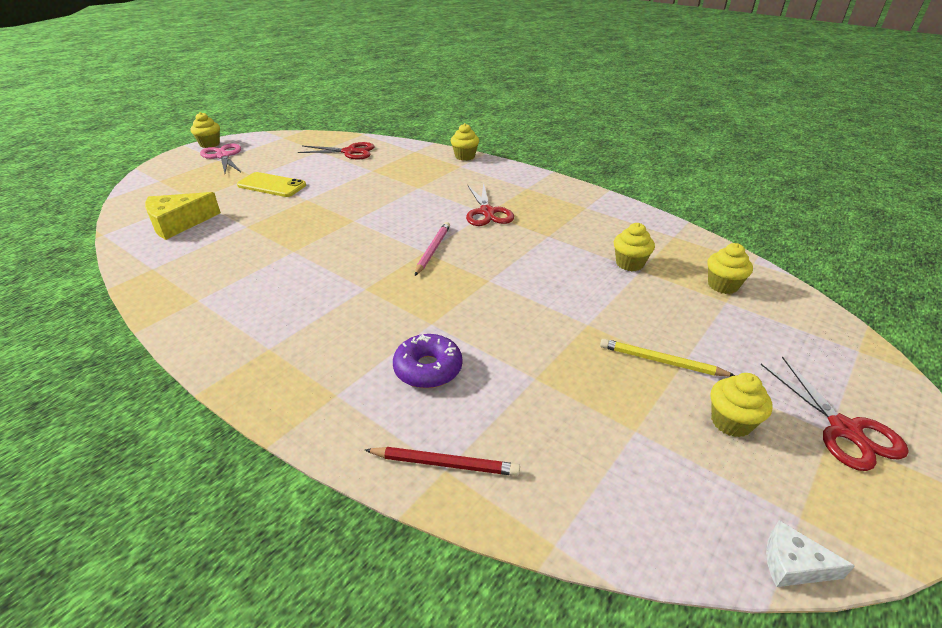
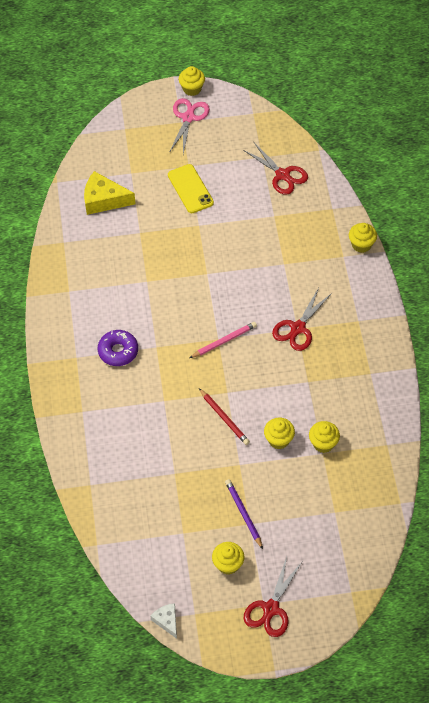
camera: 45 degrees right, 20 degrees up
(428, 369) = (133, 428): purple donut -> purple donut (118, 351)
(445, 463) = (92, 482): red pencil -> red pencil (224, 418)
(661, 361) = (243, 513): yellow pencil -> purple pencil
(722, 285) = (351, 501): yellow cupcake -> yellow cupcake (279, 440)

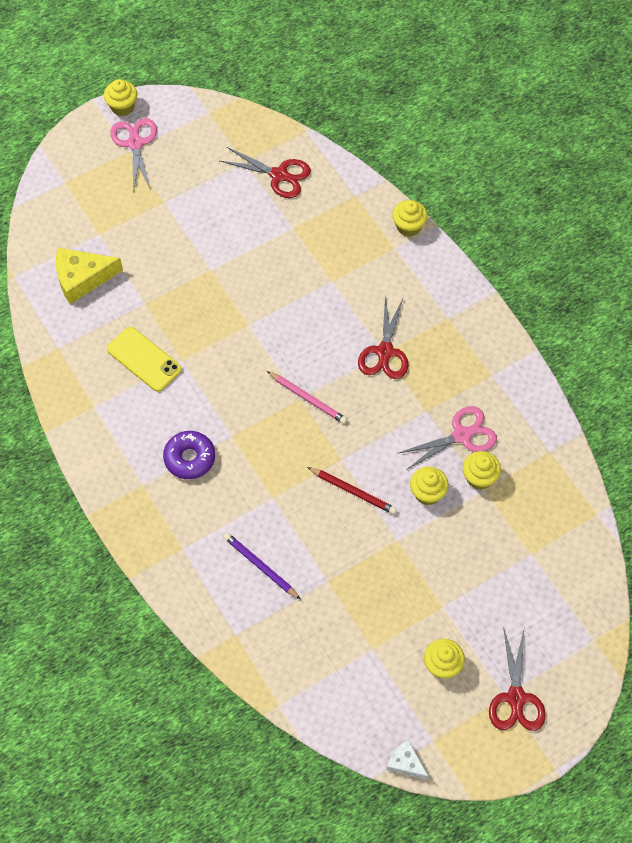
camera: 25 degrees left, 5 degrees up
(190, 189) = (179, 229): yellow phone -> yellow phone (144, 359)
(224, 341) = (308, 399): pink pencil -> pink pencil turned 90 degrees clockwise
(243, 513) = (430, 597): purple pencil -> purple pencil (260, 566)
(325, 408) = (462, 435): none -> pink scissors

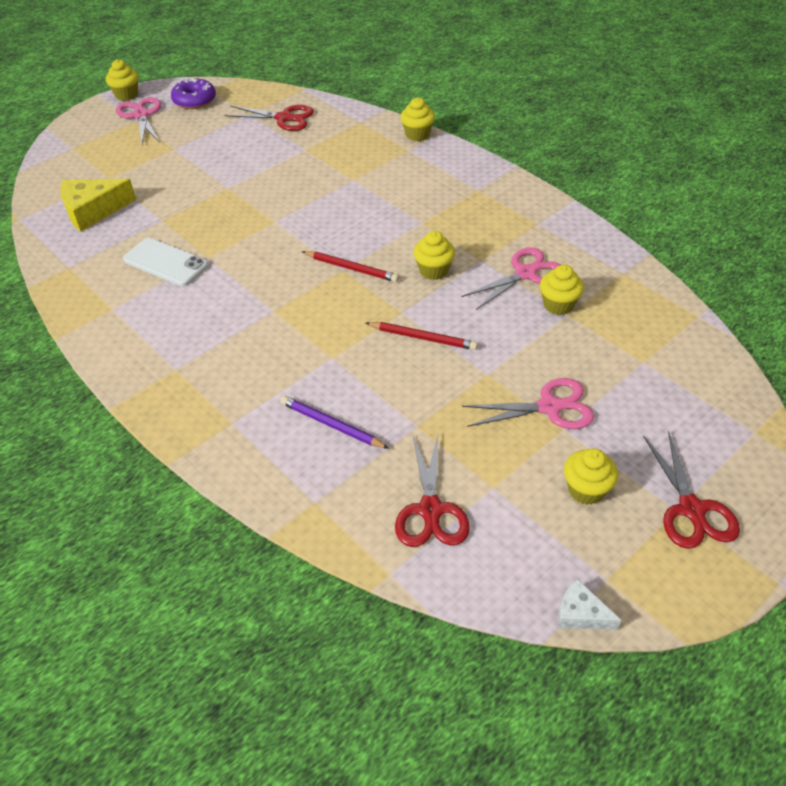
camera: 10 degrees left, 15 degrees down
(144, 359) = (165, 262): yellow phone -> white phone
(189, 458) = (228, 337): purple donut -> purple donut (194, 100)
(308, 399) = (351, 268): pink pencil -> red pencil
(385, 352) = (422, 222): red scissors -> red scissors (430, 510)
(427, 493) = (506, 326): yellow cupcake -> yellow cupcake (433, 271)
(438, 584) = (549, 407): none -> pink scissors

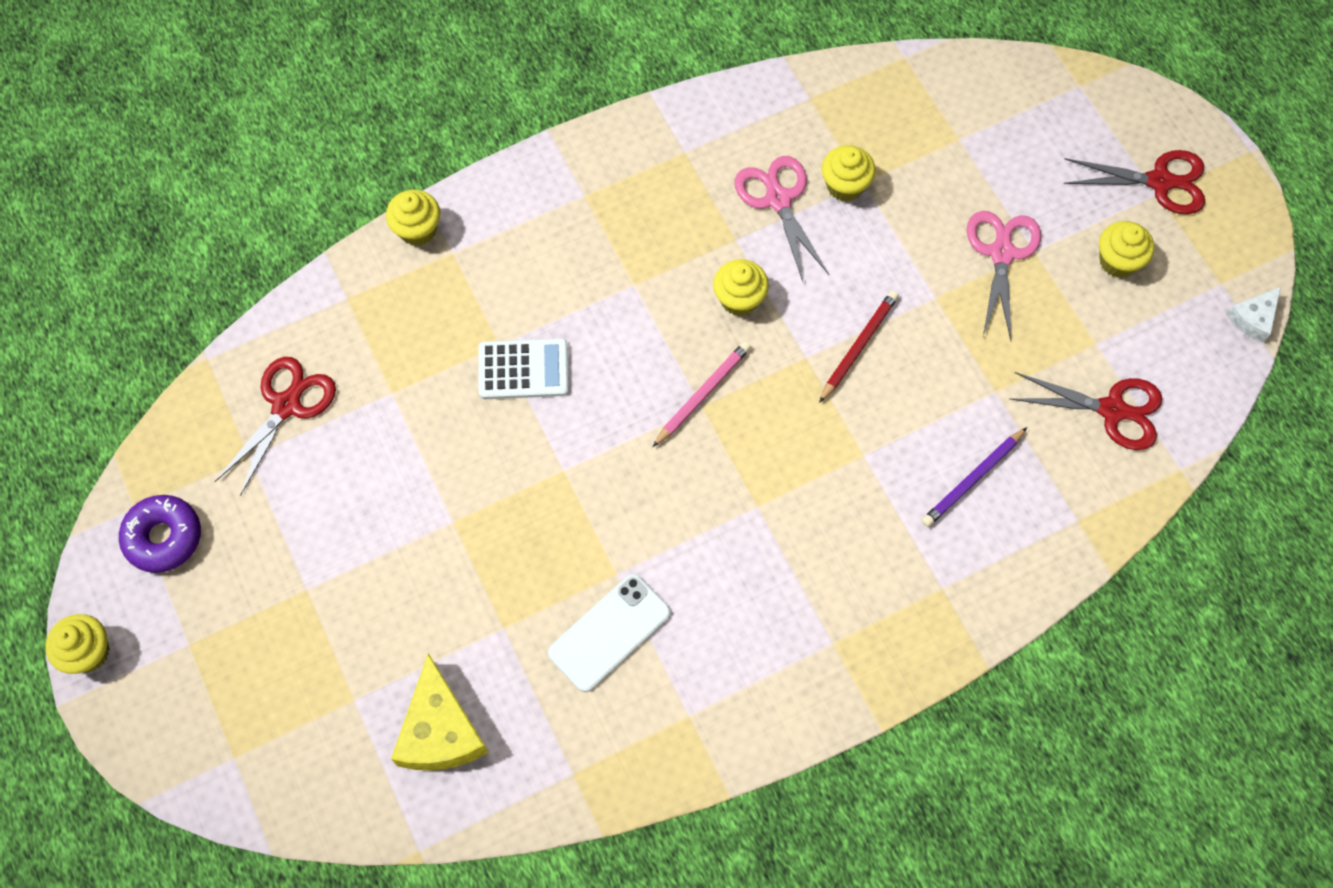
camera: 75 degrees left, 20 degrees up
(141, 115) = (173, 633): pink scissors -> none
(339, 192) = (523, 370): none -> white calculator
(351, 268) = (703, 394): red pencil -> pink pencil

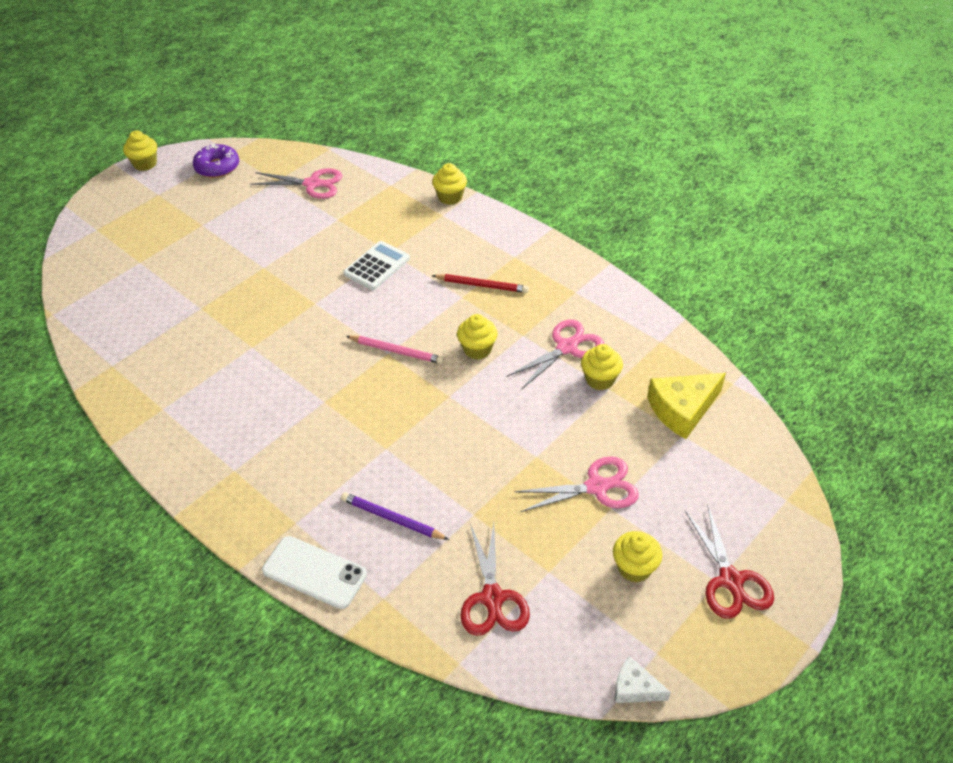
camera: 70 degrees right, 20 degrees down
(287, 405) = (313, 184): red scissors -> pink scissors
(440, 730) = (128, 301): yellow cheese -> yellow cheese (682, 409)
(523, 370) = (377, 266): white calculator -> white calculator turned 120 degrees counterclockwise
(609, 633) = (210, 355): white phone -> white phone (314, 572)
(858, 346) = (472, 422): red pencil -> red pencil (482, 285)

